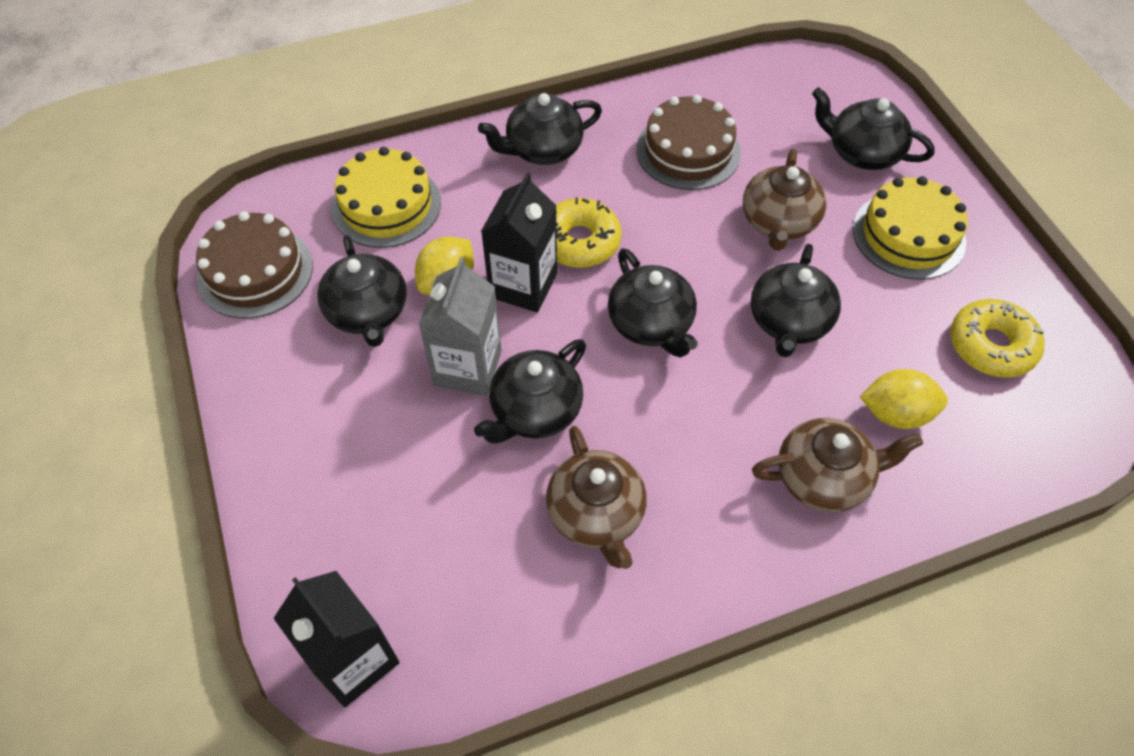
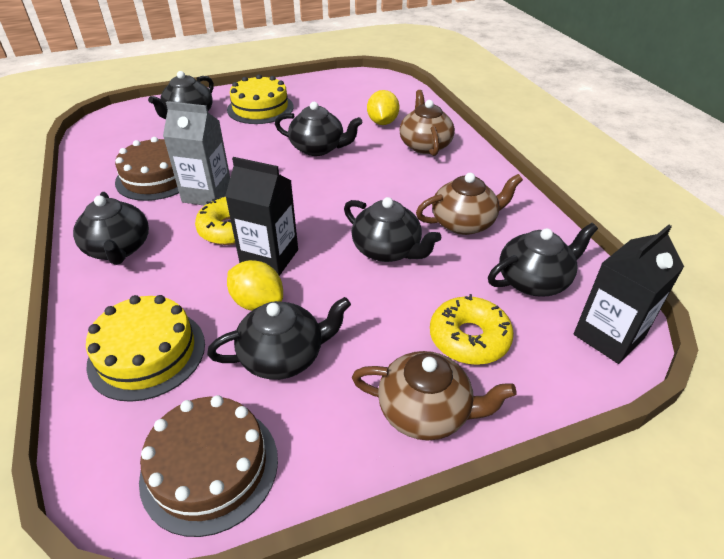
camera: 90 degrees left, 15 degrees down
(468, 368) = (349, 286): grey carton -> grey carton (207, 194)
(651, 324) = (314, 198): black teapot -> black teapot (534, 280)
(778, 222) = (238, 147): brown teapot -> brown teapot (426, 411)
(991, 346) = (340, 95): yellow donut -> yellow donut (469, 338)

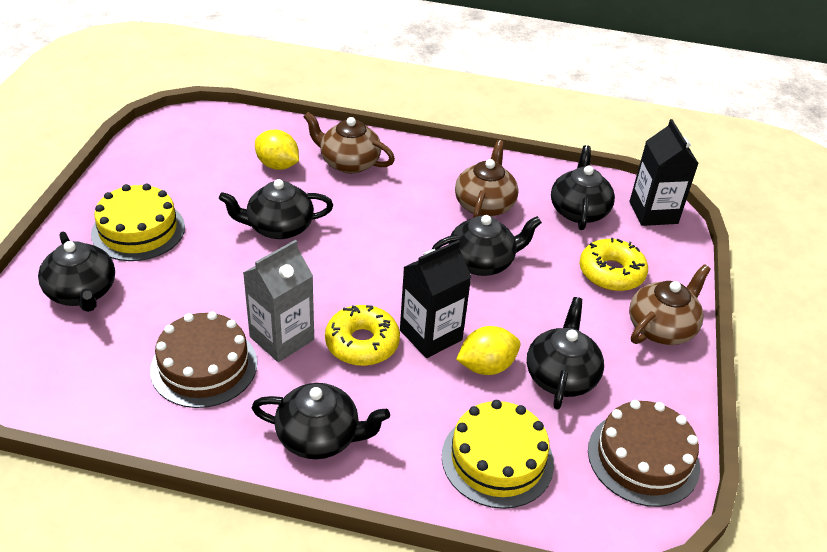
camera: 60 degrees left, 0 degrees up
(318, 148) = (278, 227): black teapot -> black teapot turned 150 degrees counterclockwise

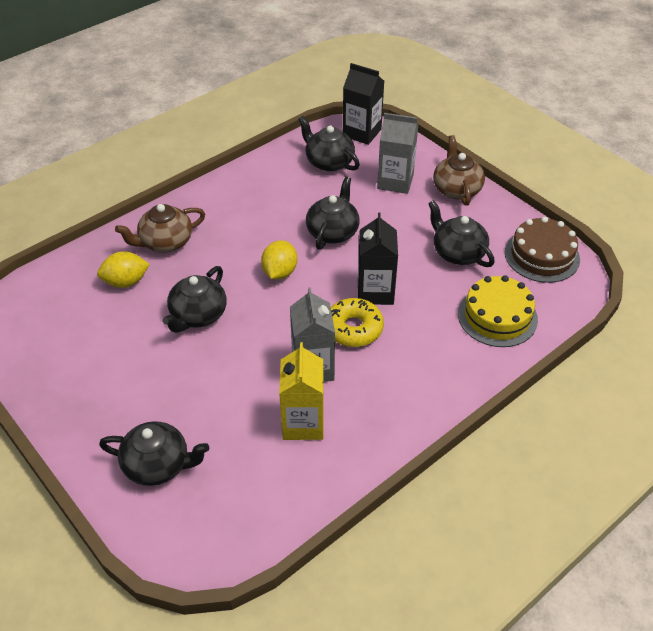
camera: 50 degrees left, 5 degrees up
(138, 230) = (117, 399): yellow cake -> none
(204, 366) = (303, 423): brown cake -> yellow carton
(320, 437) = (416, 390): black teapot -> none
(484, 204) = (280, 200): brown teapot -> none
(486, 366) = (423, 280): yellow lemon -> yellow lemon (279, 272)
(611, 273) = (395, 182): yellow donut -> grey carton

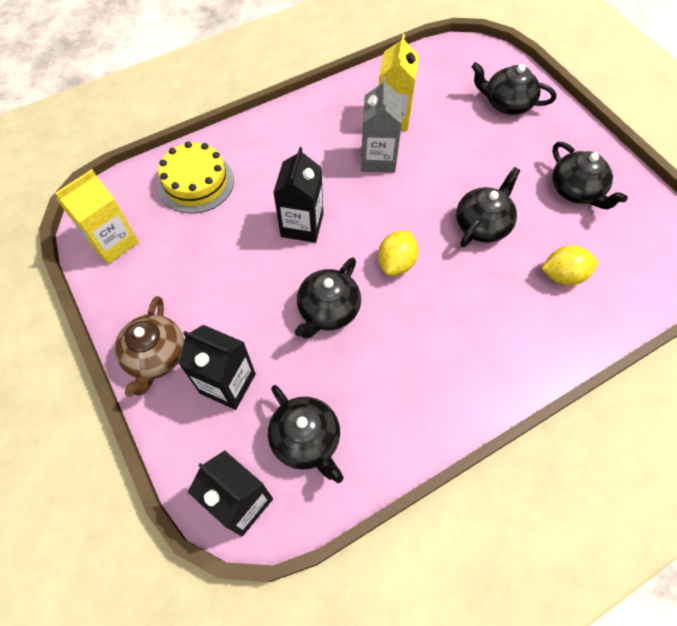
camera: 170 degrees left, 15 degrees up
(165, 242) = (526, 325): brown teapot -> none
(353, 328) = (334, 189): yellow donut -> none
(395, 182) = (228, 383): grey carton -> black carton
(457, 252) = (199, 260): black teapot -> black teapot (576, 191)
(542, 255) = (113, 242): brown cake -> yellow carton

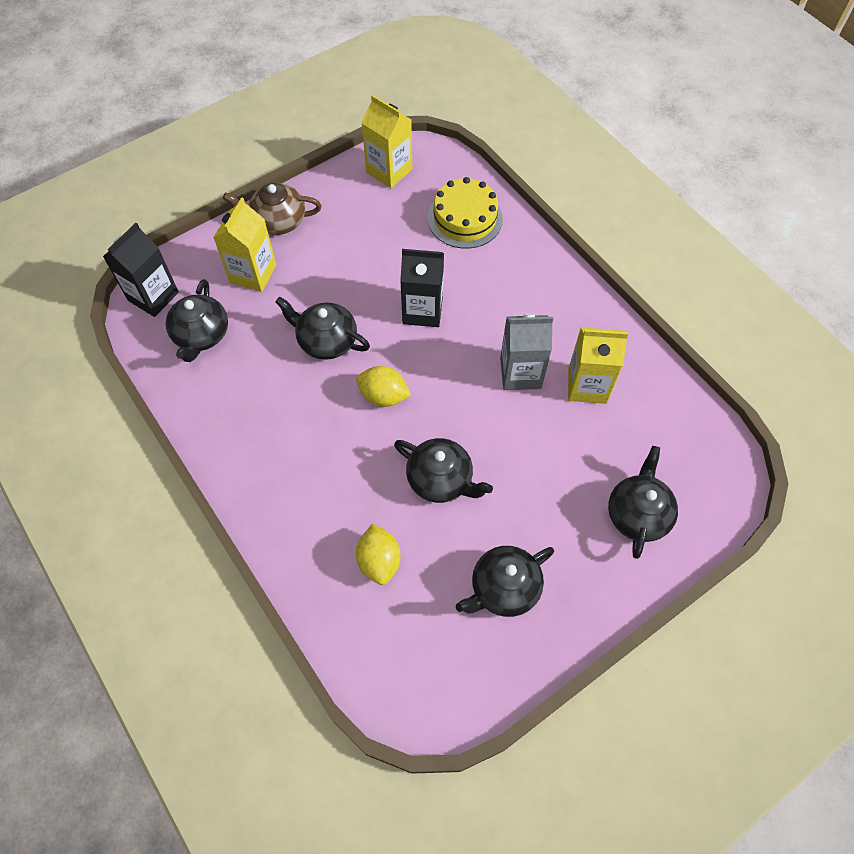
camera: 85 degrees right, 0 degrees up
(228, 383) = (253, 274): black carton -> yellow carton
(306, 440) = (201, 335): black teapot -> black teapot turned 45 degrees counterclockwise

